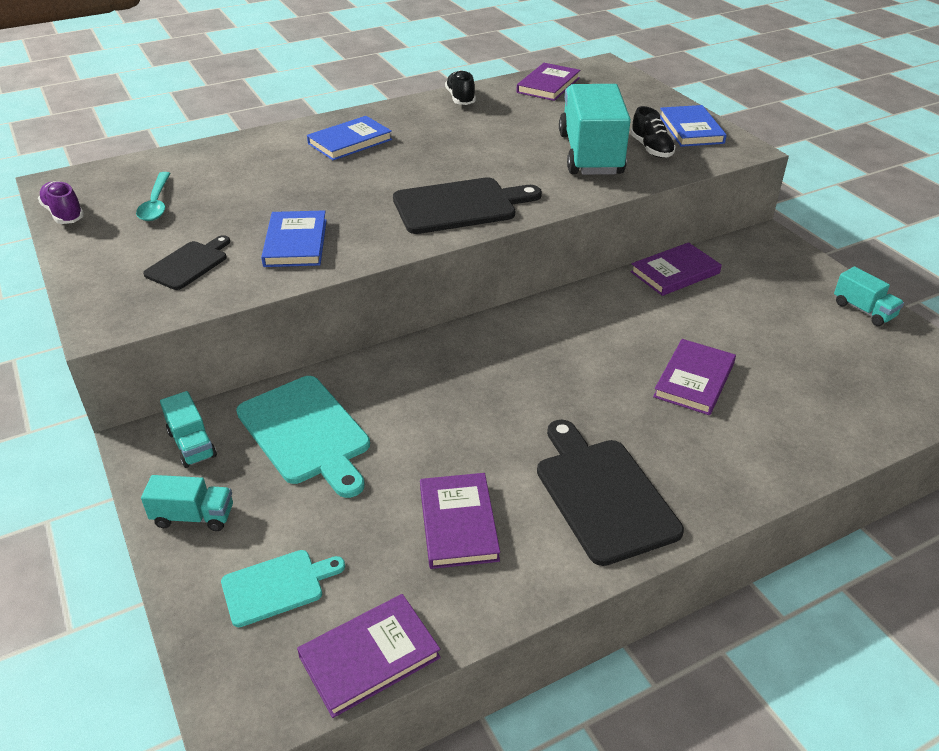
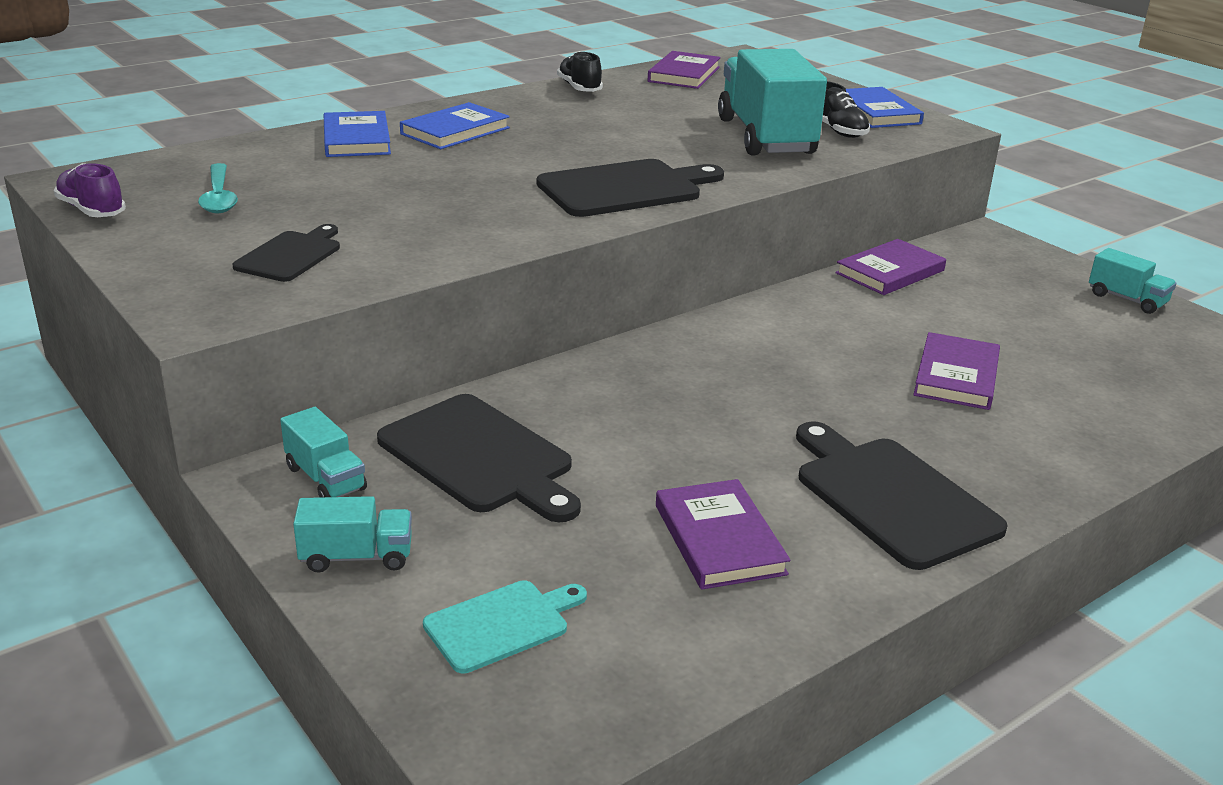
camera: 10 degrees left, 10 degrees down
(295, 243) = (427, 230): blue book -> blue book (356, 139)
(306, 433) = (480, 457): turquoise cutting board -> black cutting board
(369, 657) = (656, 690): purple book -> none

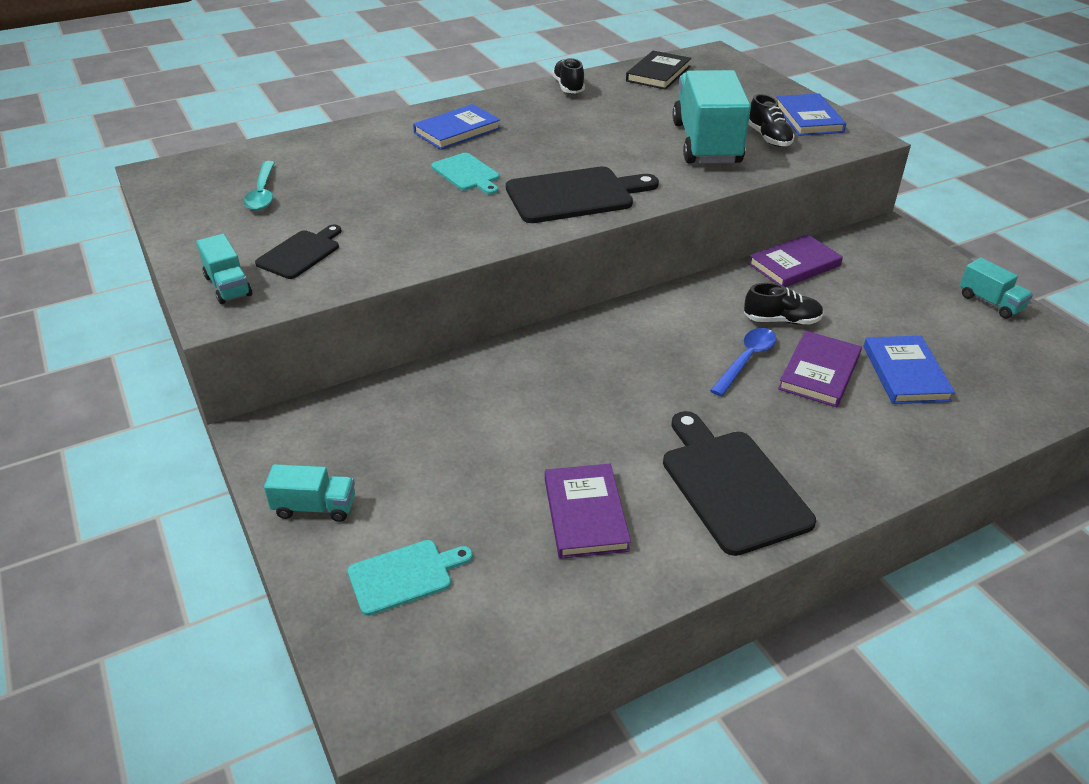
camera: 10 degrees right, 10 degrees up
(92, 210) = (168, 203): purple shoe -> none
(325, 478) = (308, 436): turquoise truck -> turquoise truck (228, 286)
(356, 139) = (379, 137): blue book -> blue book (905, 373)
(480, 457) = (424, 425): black cutting board -> none
(482, 172) = (467, 174): none -> turquoise cutting board
(684, 74) = (658, 74): purple book -> black book
(865, 368) = (746, 360): none -> blue spoon
(894, 327) = (781, 320): none -> black shoe

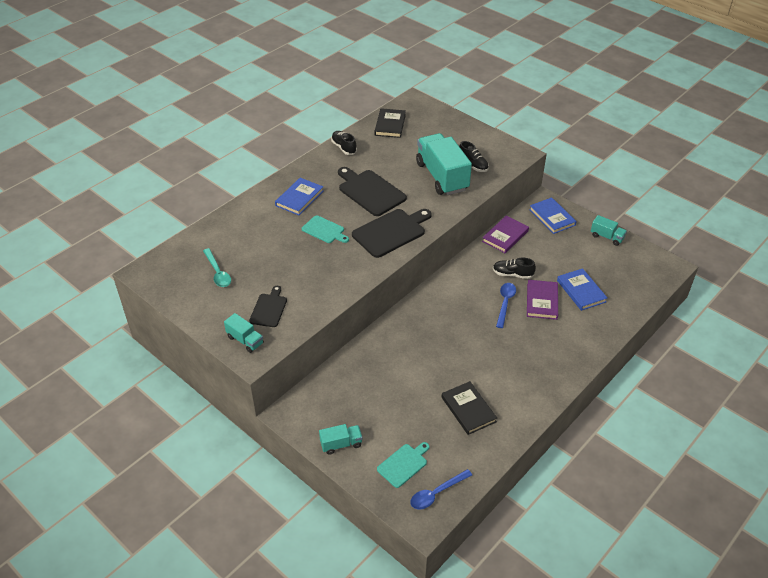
camera: 20 degrees left, 5 degrees up
(435, 650) = (436, 493): none -> blue spoon
(585, 514) = (468, 409): purple book -> black book
(731, 485) = (526, 375): black cutting board -> black cutting board (370, 191)
(781, 320) = (512, 274): black shoe -> black shoe turned 150 degrees counterclockwise
(808, 118) = (488, 145): blue book -> blue book (552, 217)

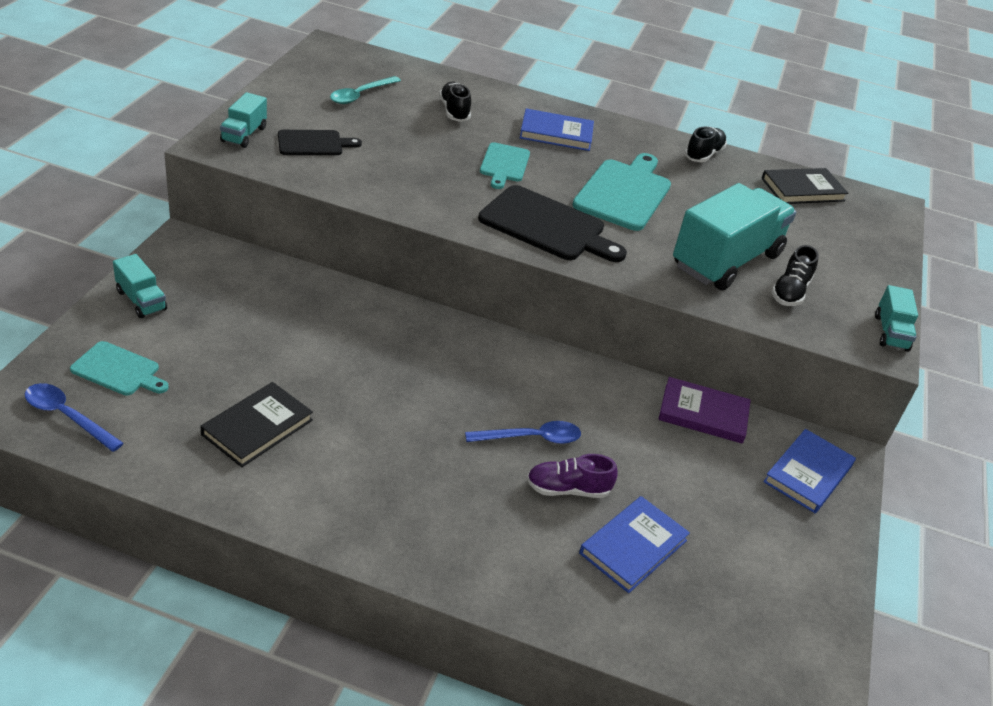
camera: 60 degrees right, 5 degrees down
(370, 191) = (624, 193): black cutting board -> turquoise cutting board
(512, 274) = (611, 438): black shoe -> black shoe (454, 111)
(542, 301) = (568, 489): purple book -> purple shoe
(607, 237) = (821, 571): turquoise truck -> turquoise truck (890, 333)

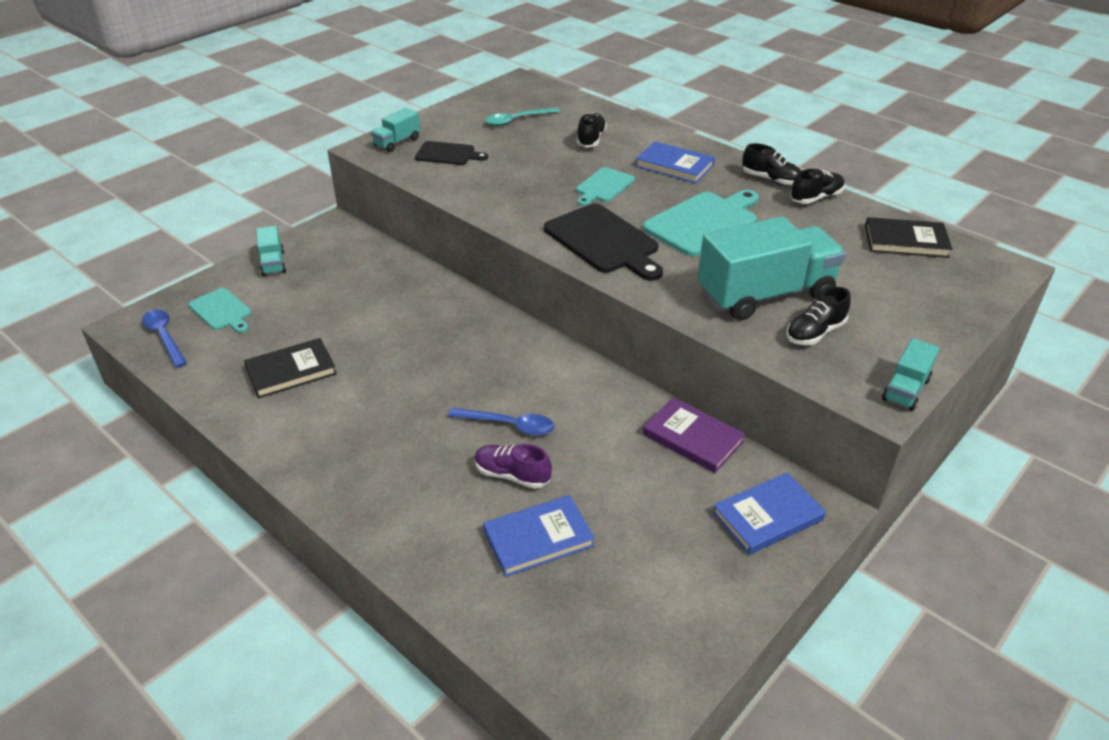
camera: 30 degrees right, 0 degrees up
(653, 139) = (770, 180): none -> black shoe

